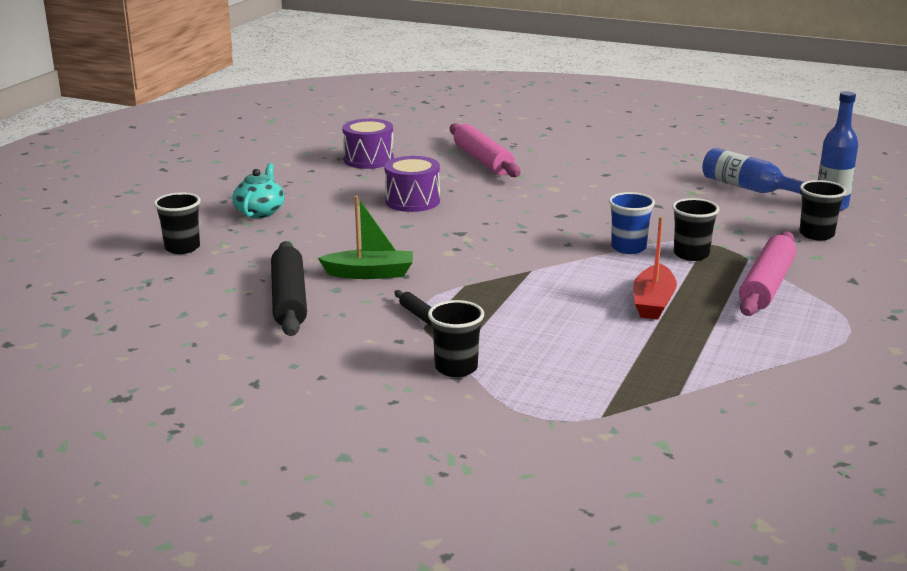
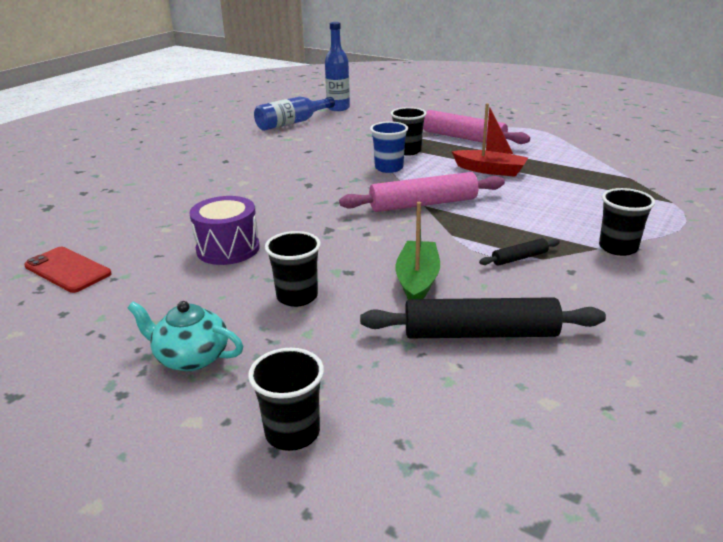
camera: 80 degrees left, 5 degrees up
(369, 160) = (67, 270): purple drum -> red phone
(483, 160) = (139, 206): pink rolling pin -> pink rolling pin (423, 204)
(816, 234) = (384, 117): black cup -> black cup (297, 297)

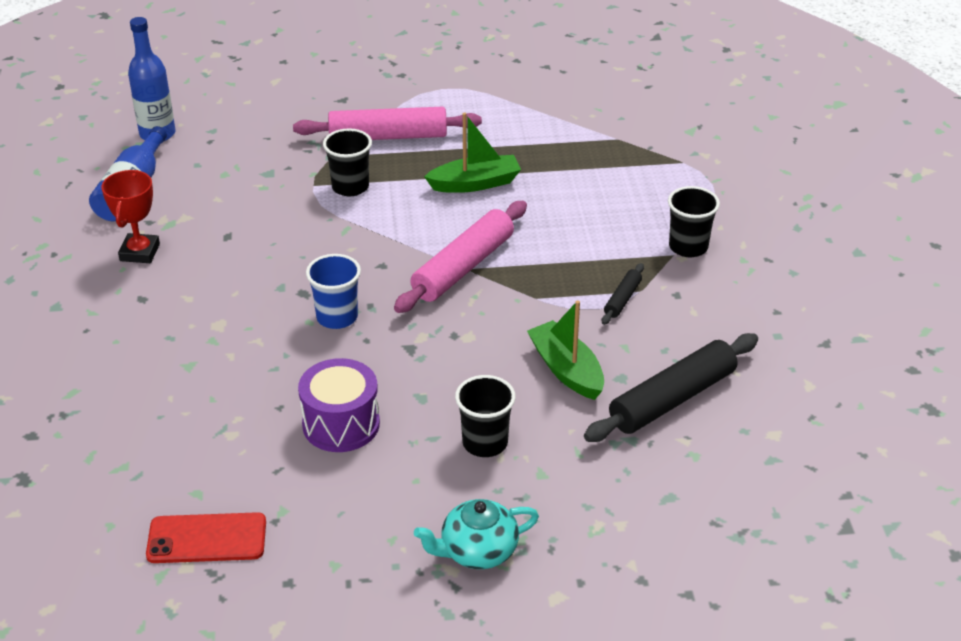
camera: 40 degrees left, 10 degrees up
(255, 144) = (140, 252): none -> red trophy
(292, 433) = (638, 560): black cup -> none
(389, 168) = (362, 226): blue cup -> blue cup (337, 317)
(490, 170) = (475, 183): red boat -> green boat

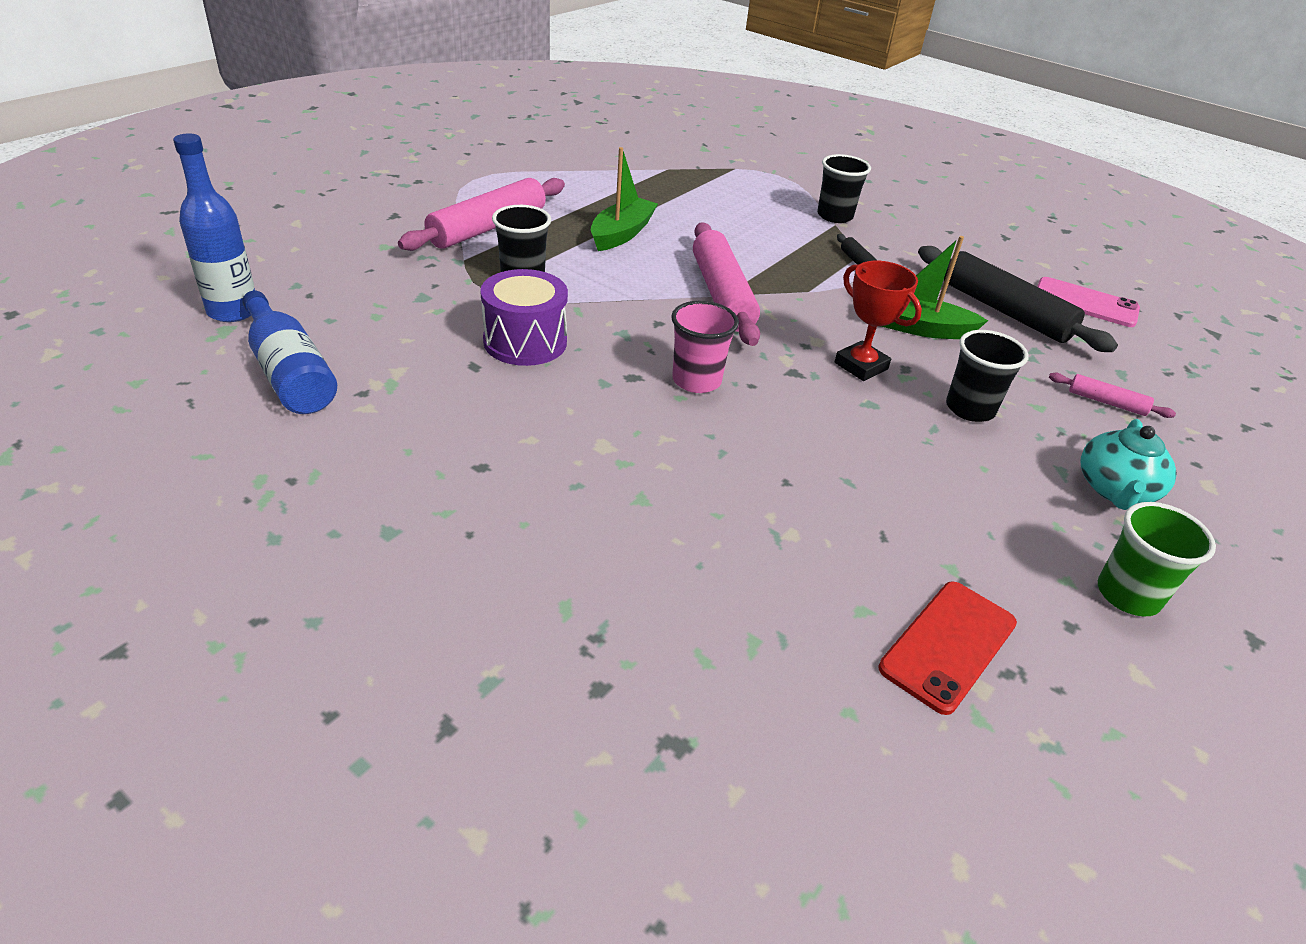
camera: 50 degrees left, 0 degrees up
(140, 252) = (402, 425): red trophy -> red trophy (861, 366)
(337, 317) = (696, 380): blue cup -> pink cup
(341, 424) = (857, 462): purple drum -> purple drum (525, 342)
(354, 597) = (1128, 595): none -> green cup
(604, 505) = (1106, 402): none -> pink rolling pin
(672, 399) = (1004, 311): black rolling pin -> black rolling pin turned 45 degrees counterclockwise
(769, 434) = (1085, 303): none -> pink phone

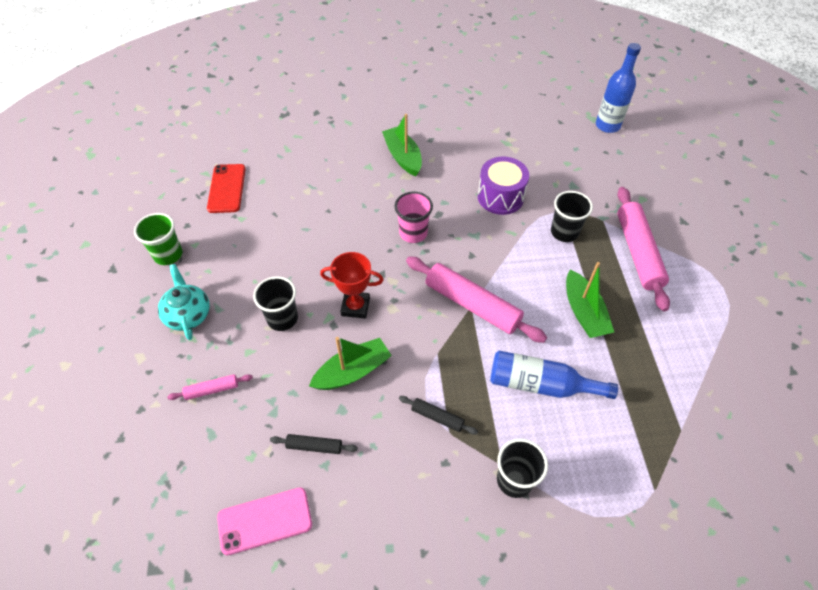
camera: 140 degrees right, 15 degrees up
(289, 373) = (540, 121): blue bottle -> blue bottle (540, 384)
(566, 473) = (403, 157): none -> green boat
(1004, 311) = (314, 446): black rolling pin -> black rolling pin, size x0.47

